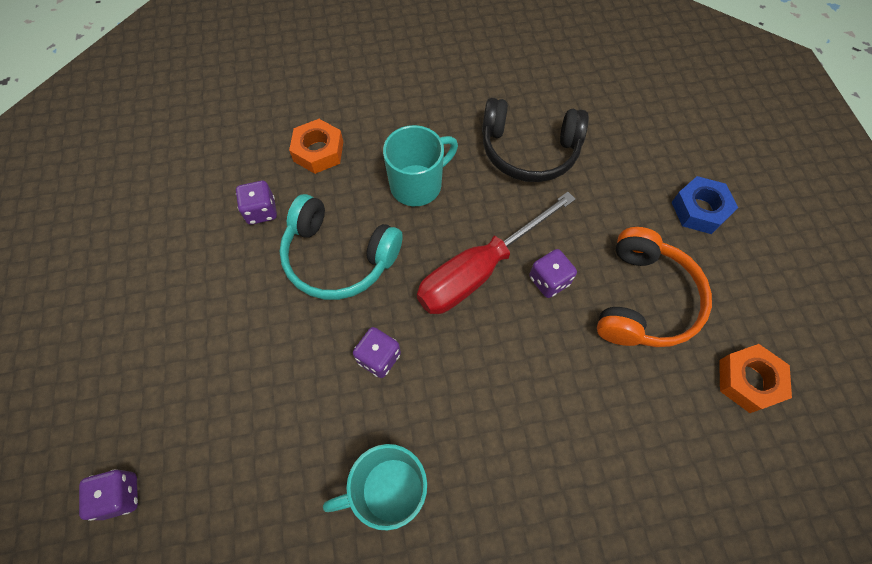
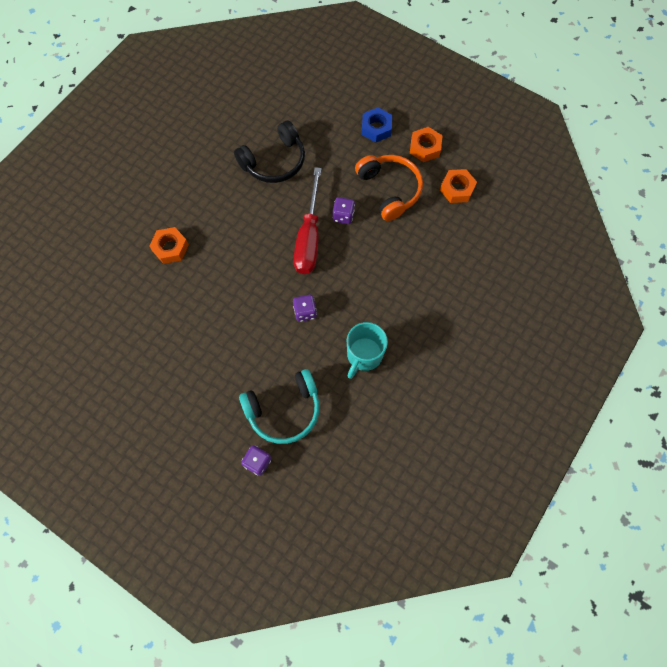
camera: 45 degrees left, 5 degrees up
(261, 211) = (176, 300): purple dice -> none
(338, 257) = (239, 287): turquoise headphones -> turquoise headphones (284, 410)
(417, 185) = (239, 223): turquoise mug -> none
(749, 286) = (425, 147): none -> orange nut

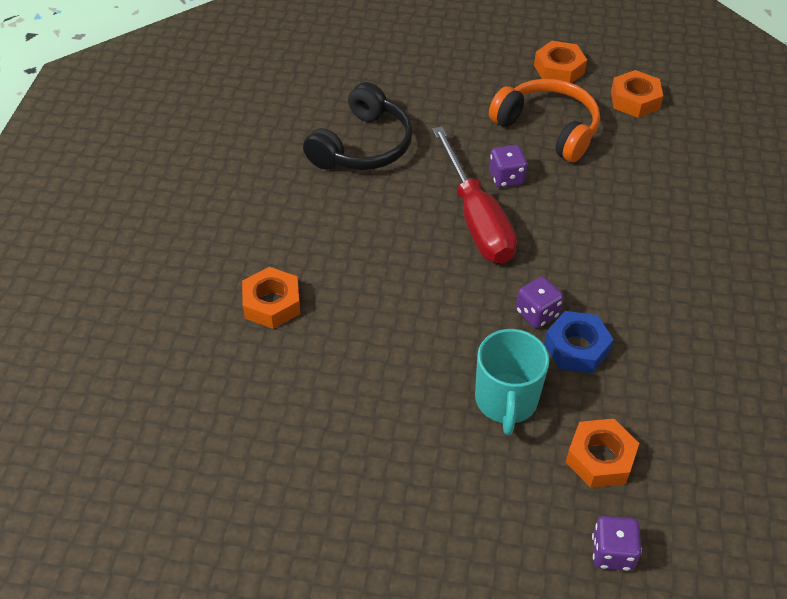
camera: 25 degrees left, 20 degrees down
(284, 410) = (600, 458): turquoise headphones -> orange nut
(364, 355) = (662, 337): turquoise mug -> turquoise mug (506, 401)
(376, 128) = (479, 67): blue nut -> blue nut (576, 348)

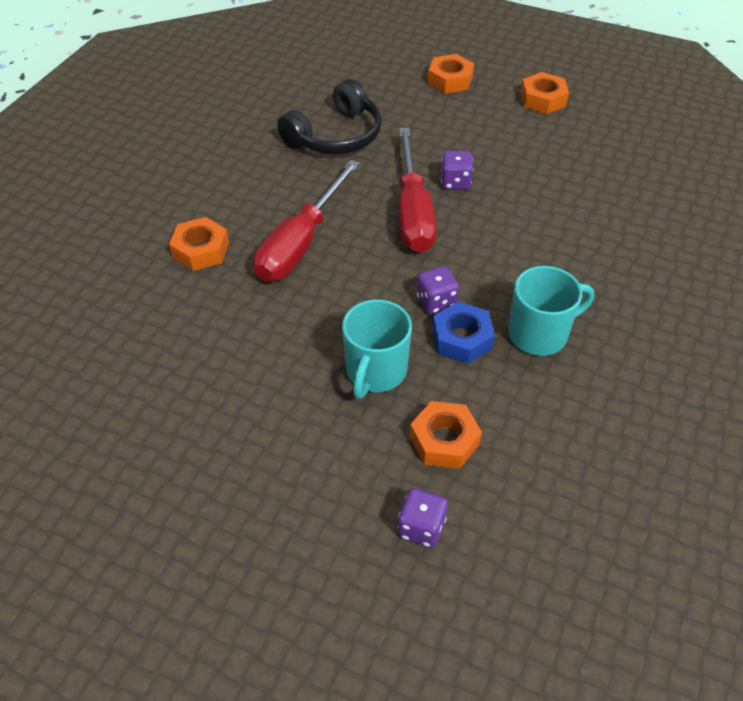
camera: 15 degrees right, 0 degrees up
(374, 275) = (301, 243): none -> red screwdriver
(548, 128) = (512, 147): orange headphones -> none
(634, 100) = (605, 136): orange nut -> orange nut (450, 80)
(649, 327) = (539, 334): none -> turquoise mug

